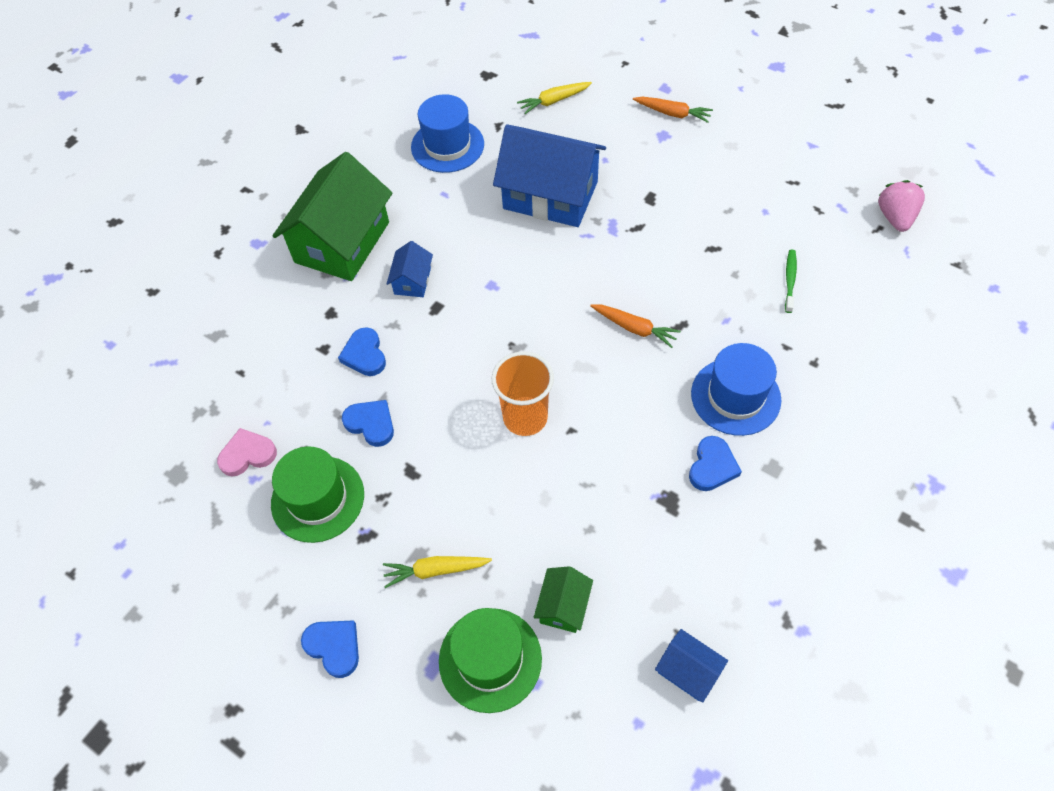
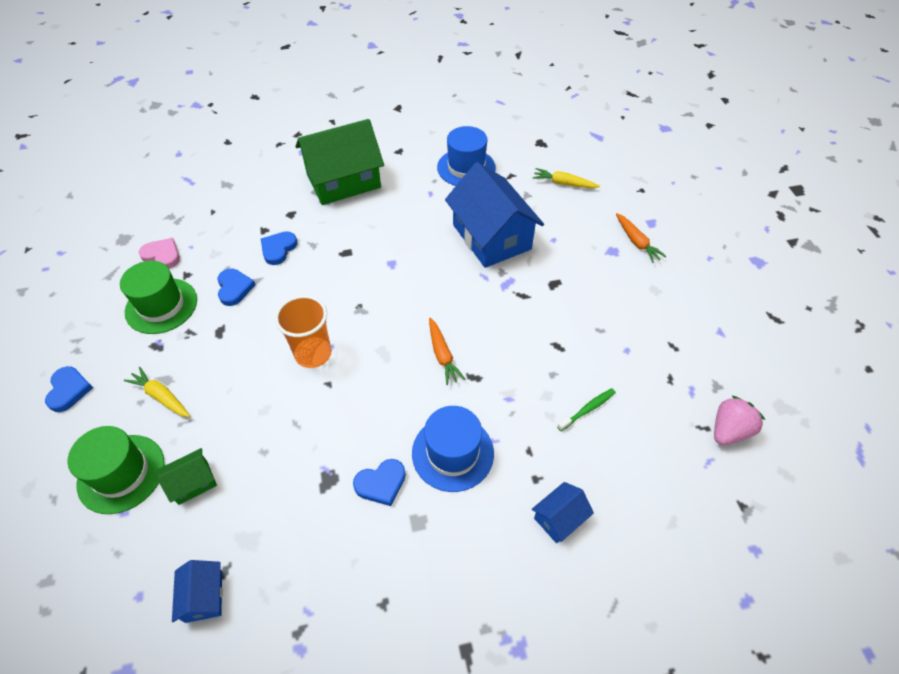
camera: 40 degrees right, 5 degrees down
(412, 281) = (352, 228): blue house -> blue house (559, 518)

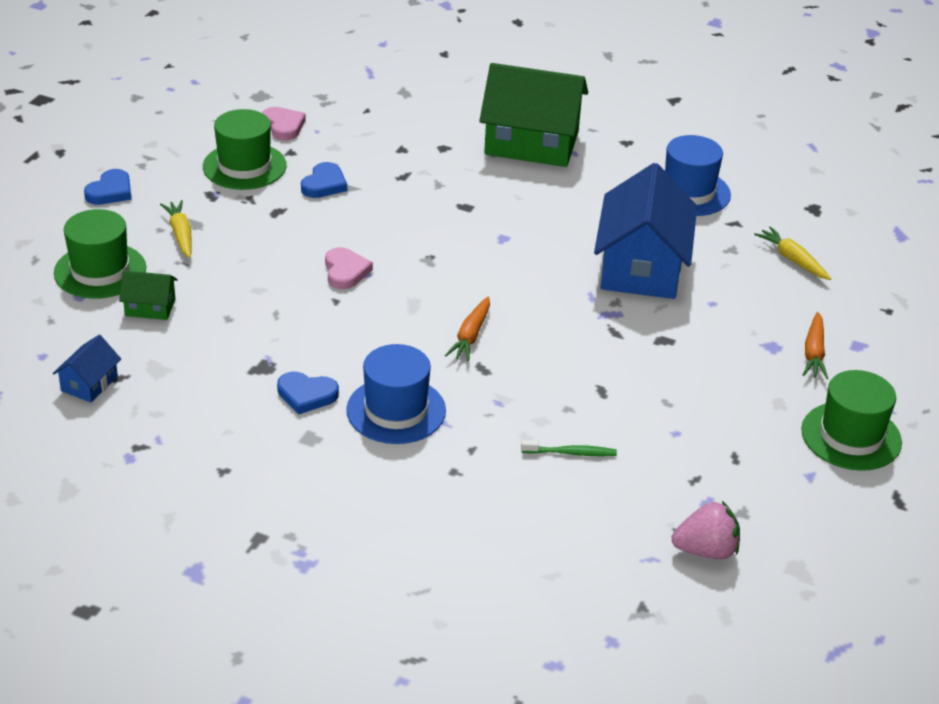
camera: 35 degrees right, 15 degrees down
(278, 249) = (399, 172): blue heart -> none
(313, 354) = (345, 271): orange cup -> pink heart
(559, 518) = (443, 509): blue house -> none
(710, 289) = (851, 436): none -> green hat

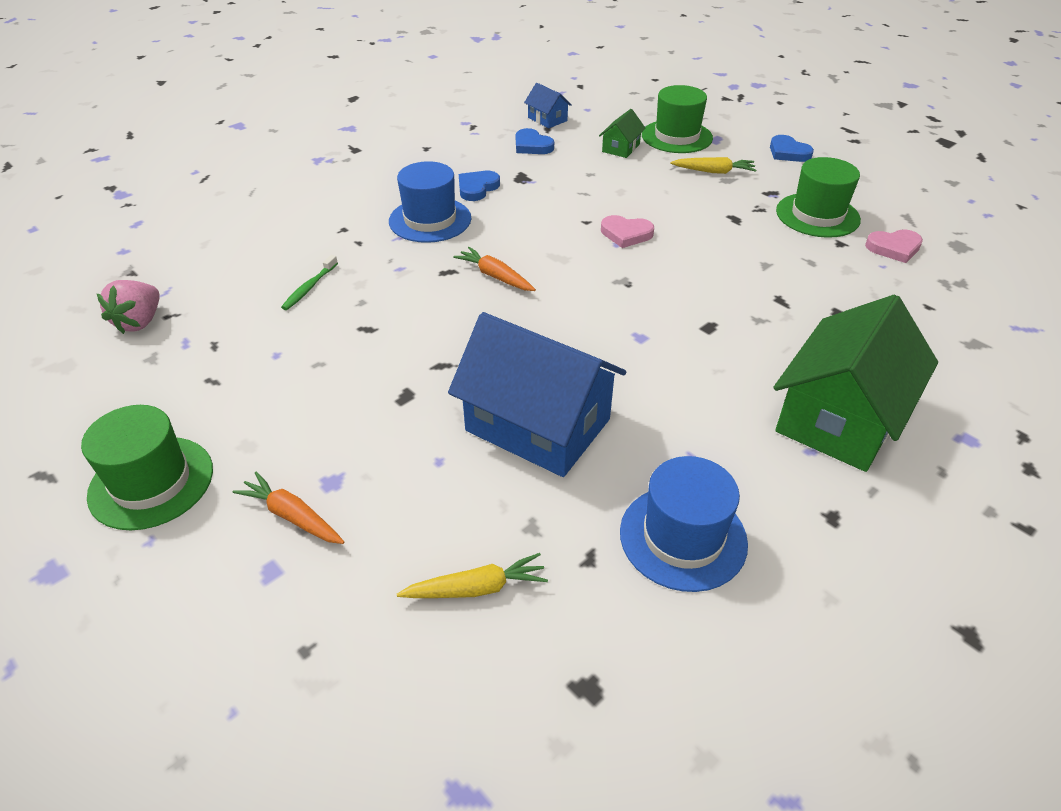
camera: 115 degrees right, 5 degrees up
(324, 184) = (775, 250): blue heart -> blue heart (532, 146)

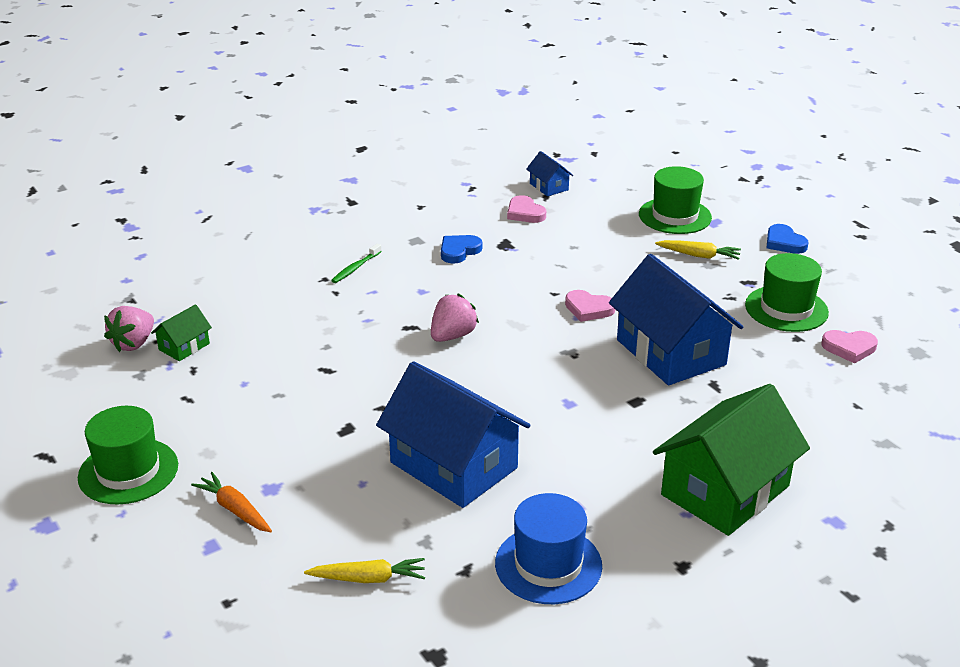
camera: 10 degrees right, 10 degrees down
(309, 287) = (283, 329): green toothbrush -> green toothbrush (356, 268)
(430, 220) = (406, 277): blue hat -> none
(495, 276) = (452, 336): orange carrot -> pink strawberry
(532, 146) = (525, 213): blue heart -> pink heart
(621, 148) = (613, 223): green house -> green house (184, 346)
(724, 270) = (671, 352): none -> blue house

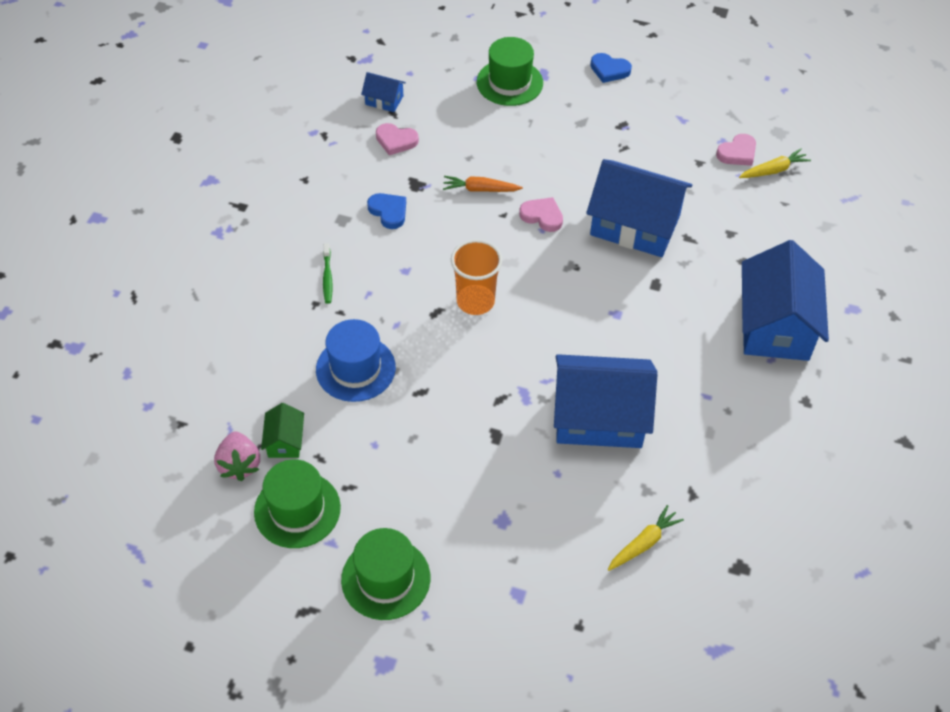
camera: 40 degrees left, 20 degrees up
(234, 509) = (499, 555): orange carrot -> orange carrot (480, 189)
(452, 336) = (475, 301): pink strawberry -> orange cup
(459, 251) = (388, 212): blue heart -> blue heart turned 135 degrees clockwise
(548, 564) = (734, 455): blue hat -> blue hat (355, 368)
(588, 309) = (542, 216): pink heart -> pink heart turned 135 degrees counterclockwise
(699, 255) = (565, 116): yellow carrot -> yellow carrot (773, 170)
(725, 490) = (775, 325): green house -> blue house
(786, 309) = (668, 138): green hat -> green hat (297, 509)

